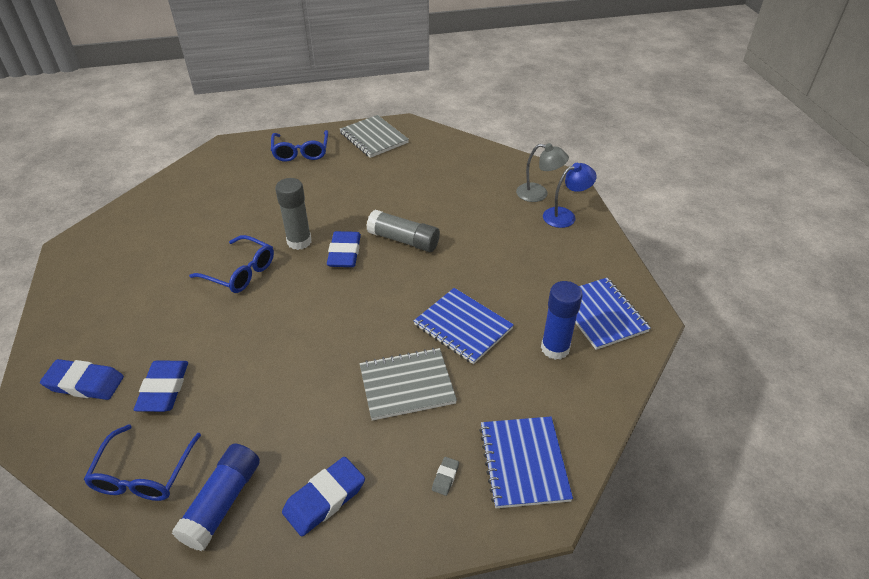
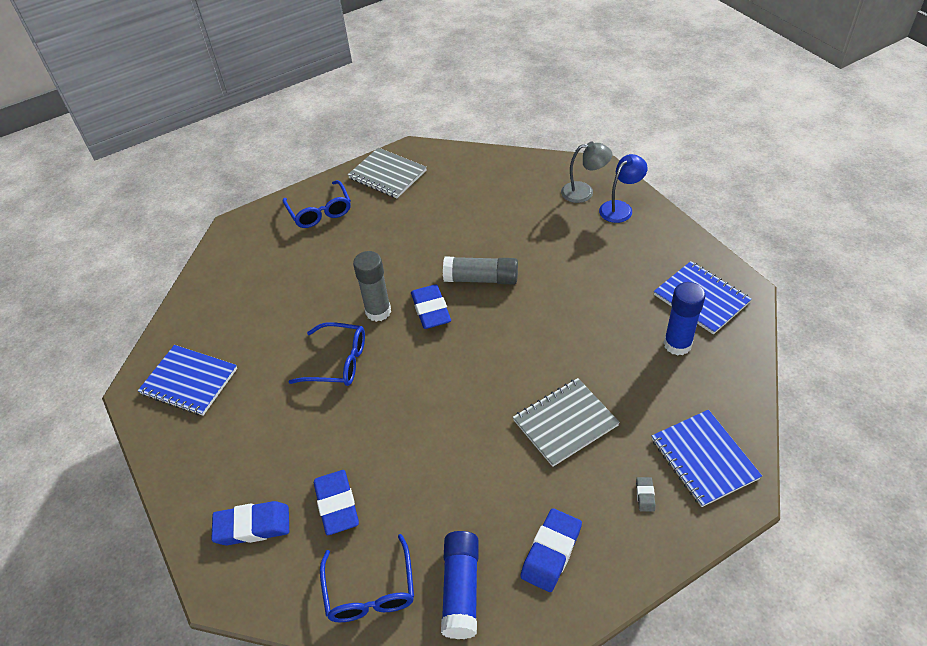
camera: 15 degrees left, 5 degrees up
(463, 327) = (585, 350): blue notebook -> blue notebook (189, 381)

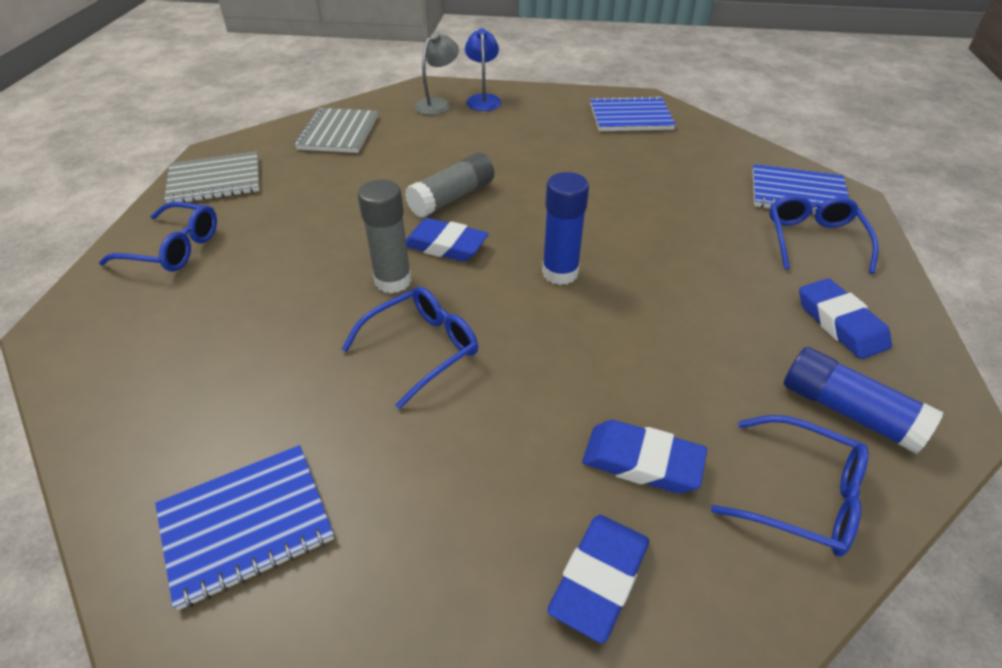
camera: 55 degrees left, 5 degrees down
(565, 423) = (690, 239): grey notebook -> grey notebook (338, 133)
(645, 495) = (813, 239): grey eraser -> blue glasses
(677, 344) = (664, 148): blue glue stick -> blue glue stick (560, 273)

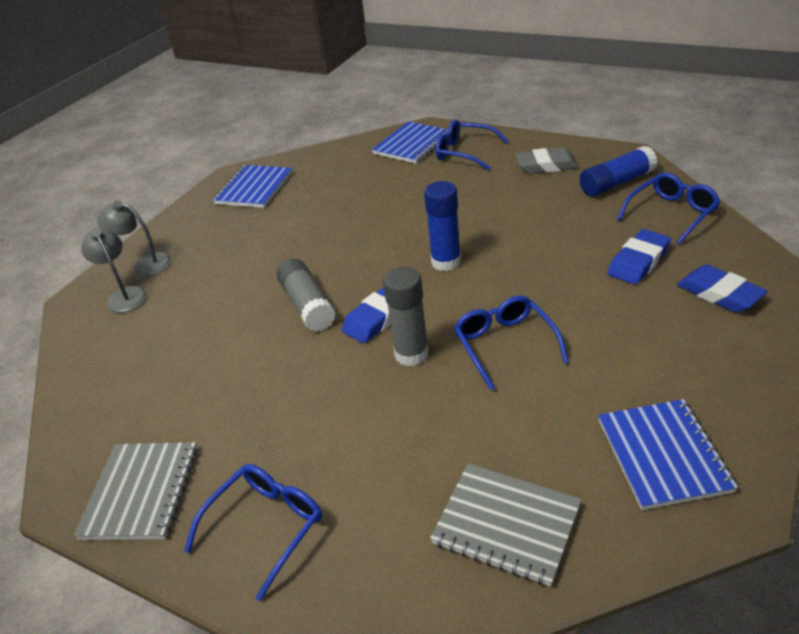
camera: 65 degrees left, 5 degrees down
(338, 133) = (119, 376): grey notebook -> grey notebook (506, 524)
(483, 99) = (145, 264): blue lamp -> grey lamp
(840, 323) = (546, 165): blue eraser -> grey eraser

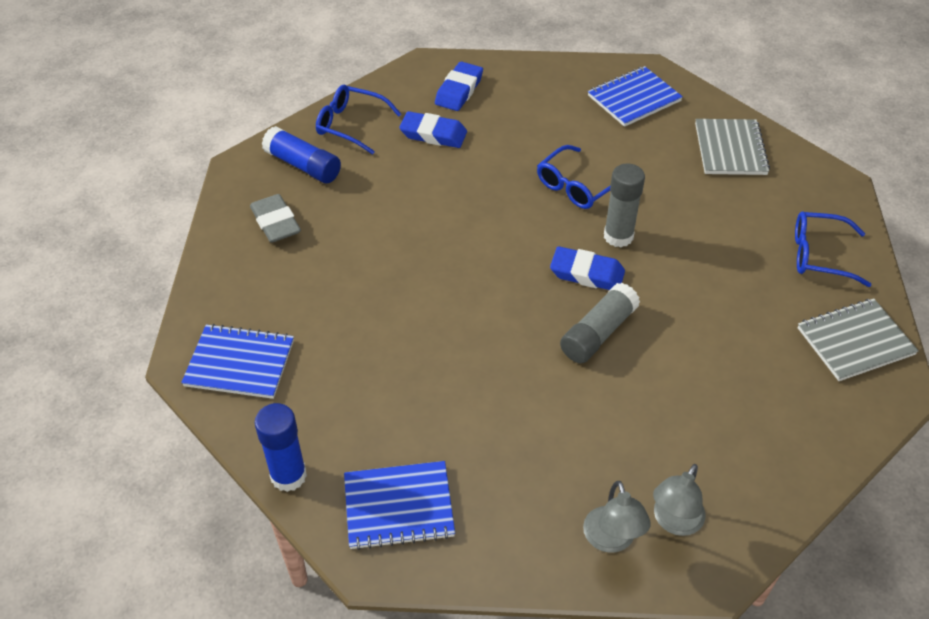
camera: 120 degrees left, 10 degrees up
(446, 262) = (484, 252): blue glue stick -> blue glue stick (288, 476)
(464, 152) = (255, 302): blue glasses -> none

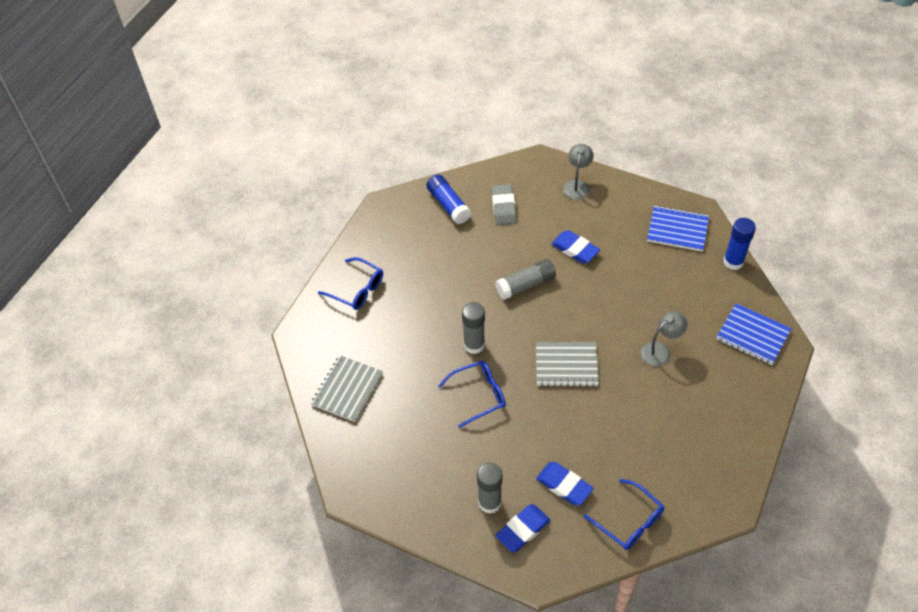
camera: 155 degrees left, 5 degrees up
(276, 222) = (712, 438): grey eraser -> grey eraser (503, 207)
(303, 165) = (680, 489): blue glue stick -> blue glue stick (448, 205)
(504, 101) = (489, 502): none -> grey glue stick
(587, 273) = (510, 325): blue eraser -> blue eraser (575, 249)
(634, 98) = (383, 466): blue notebook -> none
(674, 522) = (542, 183): grey lamp -> grey lamp (660, 350)
(855, 341) = (383, 234): grey notebook -> grey notebook (566, 365)

